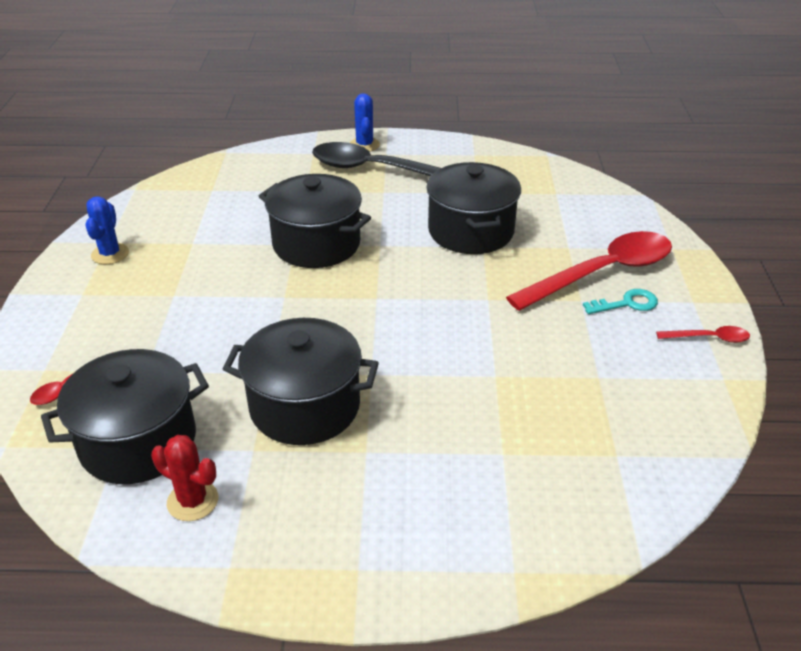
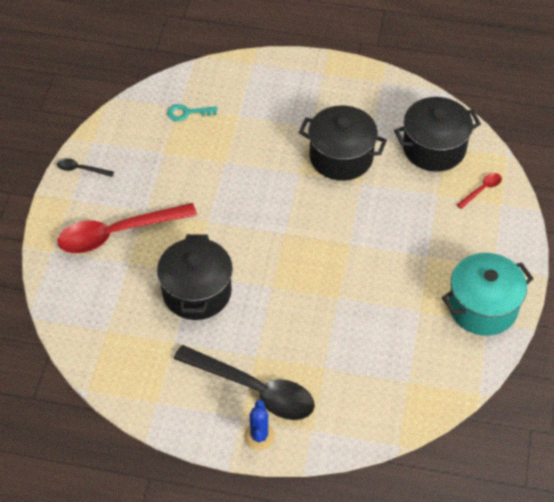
camera: 170 degrees left, 15 degrees up
(110, 254) = (482, 307): blue cactus -> turquoise pot
(192, 501) = (401, 113): red cactus -> none
(316, 244) = (321, 295): black pot -> none
(627, 303) = (116, 203): turquoise key -> turquoise key (187, 113)
(708, 338) = (81, 169): red spoon -> black spoon

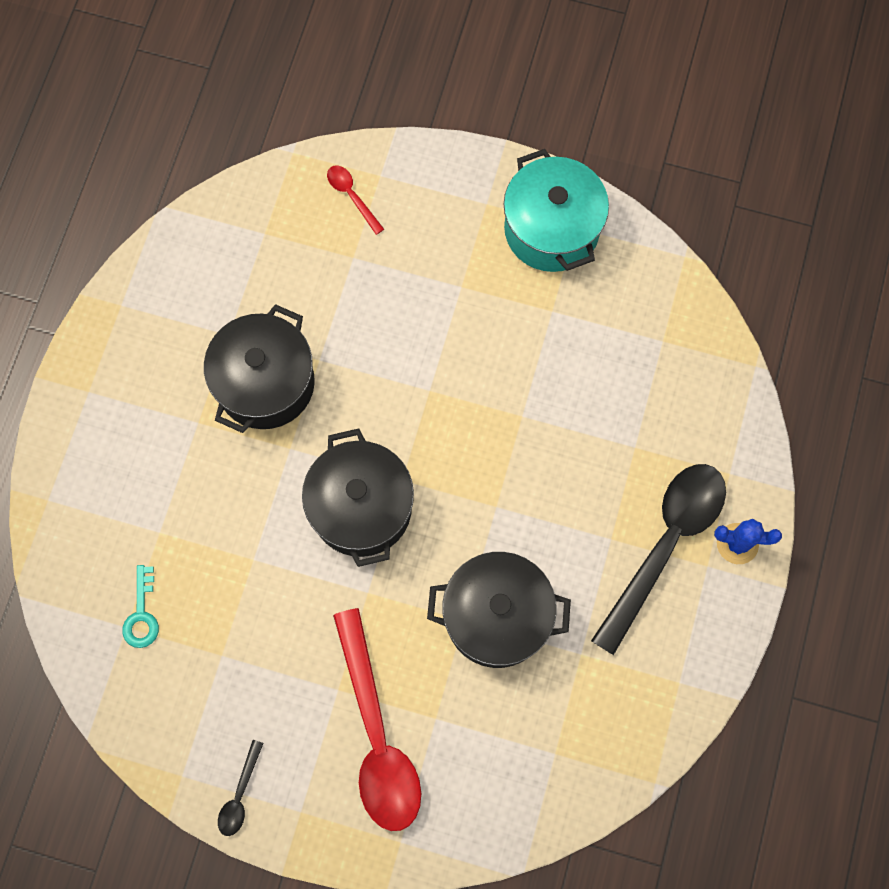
camera: 85 degrees left, 20 degrees up
(434, 148) = (266, 248): black pot -> black pot (361, 508)

